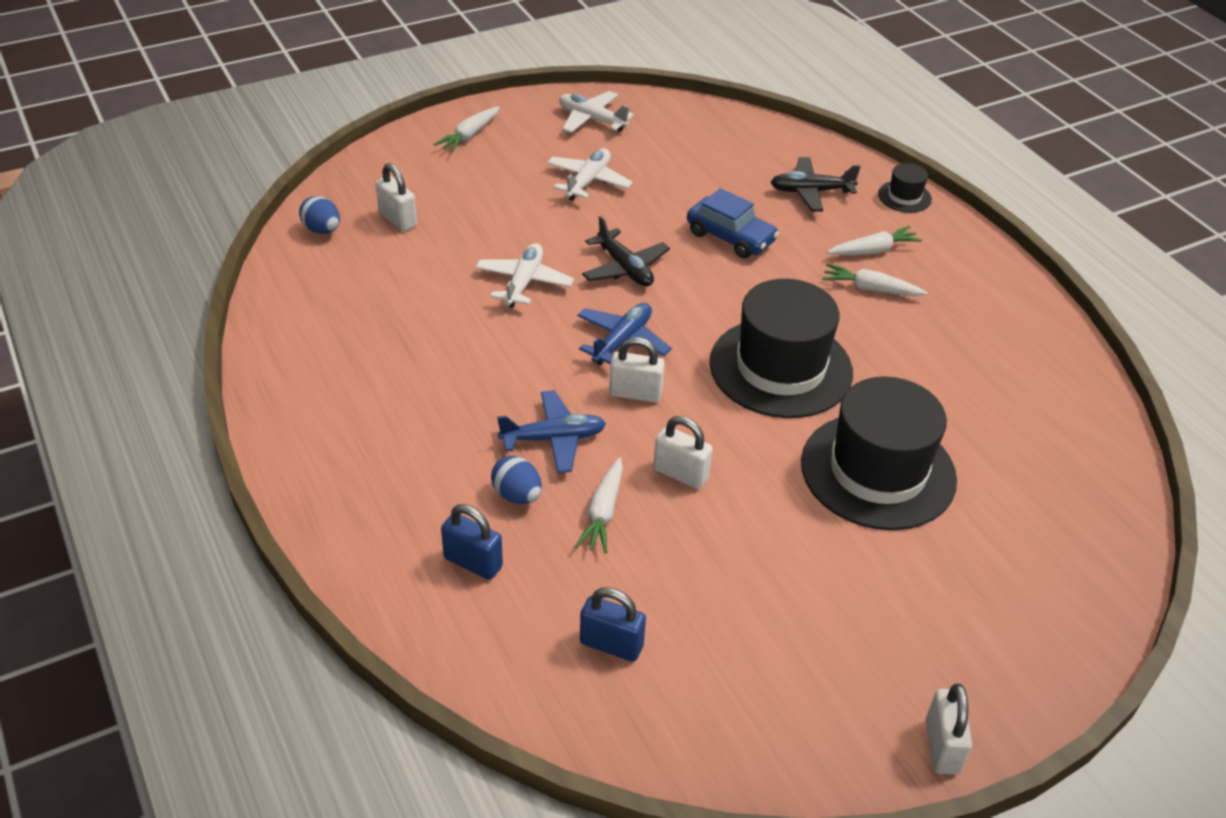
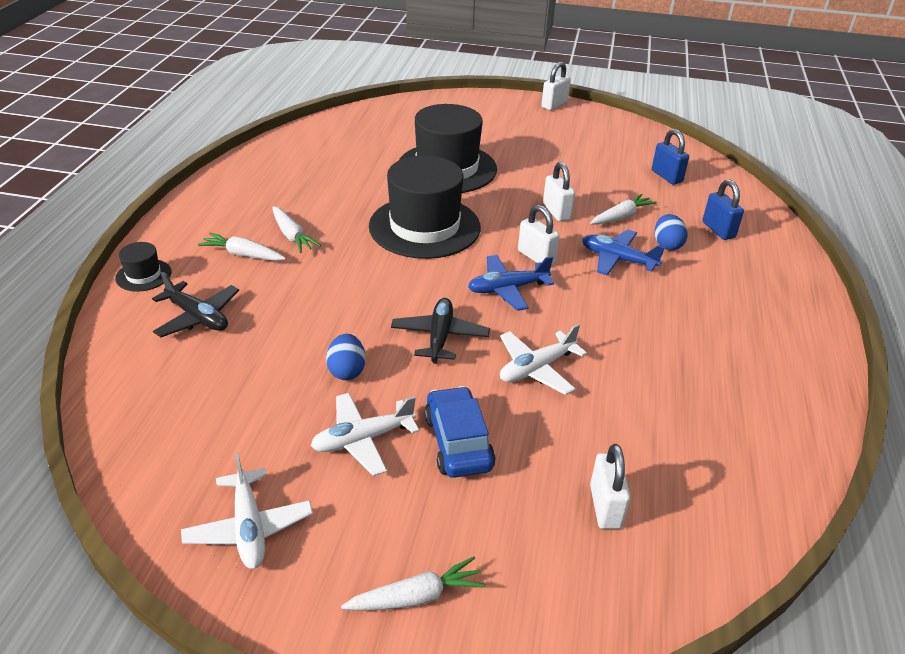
camera: 140 degrees left, 5 degrees down
(322, 230) = (702, 541): blue egg -> blue egg (347, 371)
(730, 237) = (323, 316): blue car -> blue car (458, 442)

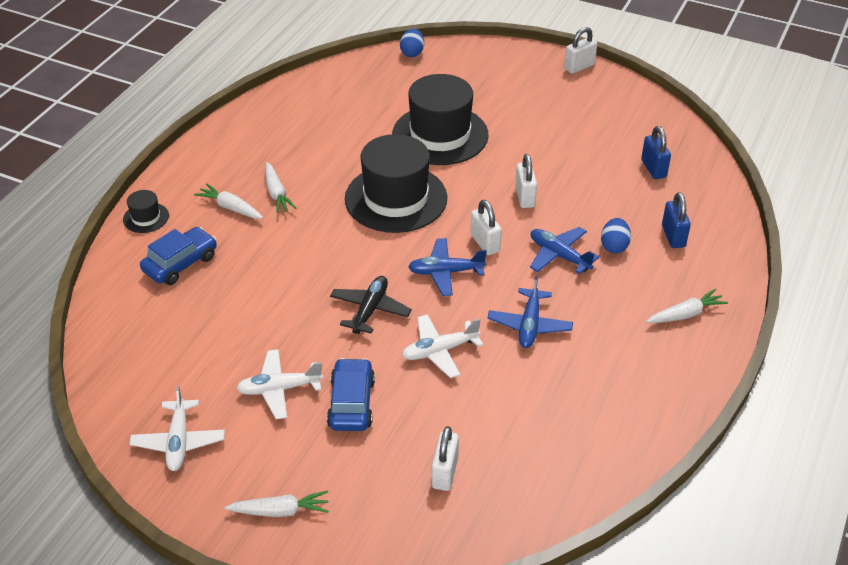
camera: 15 degrees right, 5 degrees up
(198, 317) = (180, 263): black plane -> blue car
(347, 371) = (285, 329): blue egg -> blue egg (412, 53)
(621, 217) = (585, 210): white carrot -> white carrot (685, 314)
(621, 329) = (529, 325): none -> blue plane

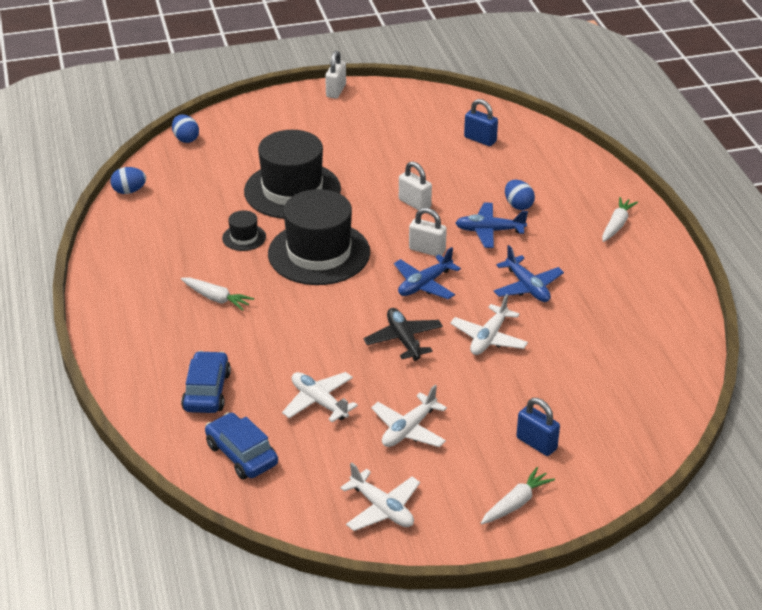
camera: 40 degrees left, 5 degrees down
(146, 218) = (126, 375): black hat -> black hat (244, 237)
(230, 208) = (191, 329): white carrot -> none
(244, 322) = (319, 402): none -> white plane
(321, 75) = (129, 191): none -> blue egg
(351, 403) = (472, 407): blue car -> blue car (241, 454)
(445, 472) = (591, 410): white padlock -> none
(673, 236) = (548, 179): blue padlock -> blue padlock (536, 443)

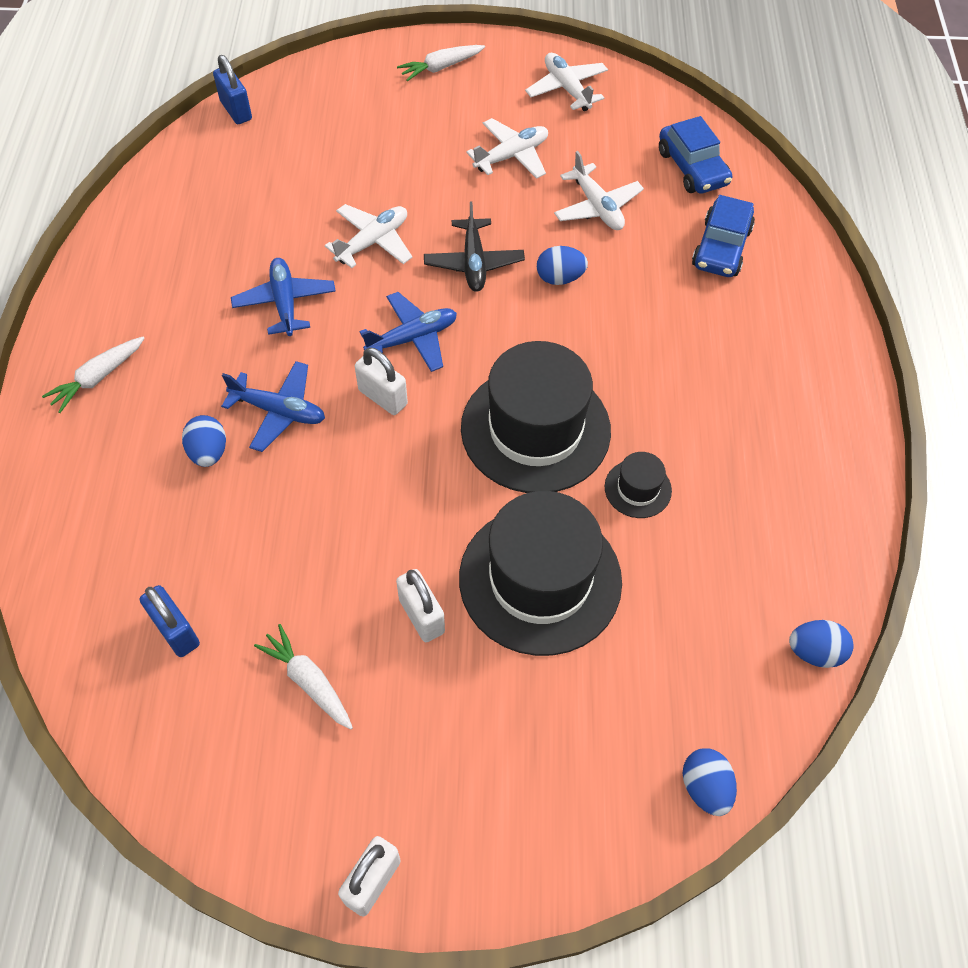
camera: 165 degrees left, 20 degrees up
(216, 298) = (693, 381): white carrot -> white carrot (308, 681)
(332, 343) = (559, 278): none -> blue egg
(414, 203) = (359, 496): white padlock -> white padlock (421, 616)
(536, 443) = (390, 114): blue padlock -> blue padlock (236, 110)

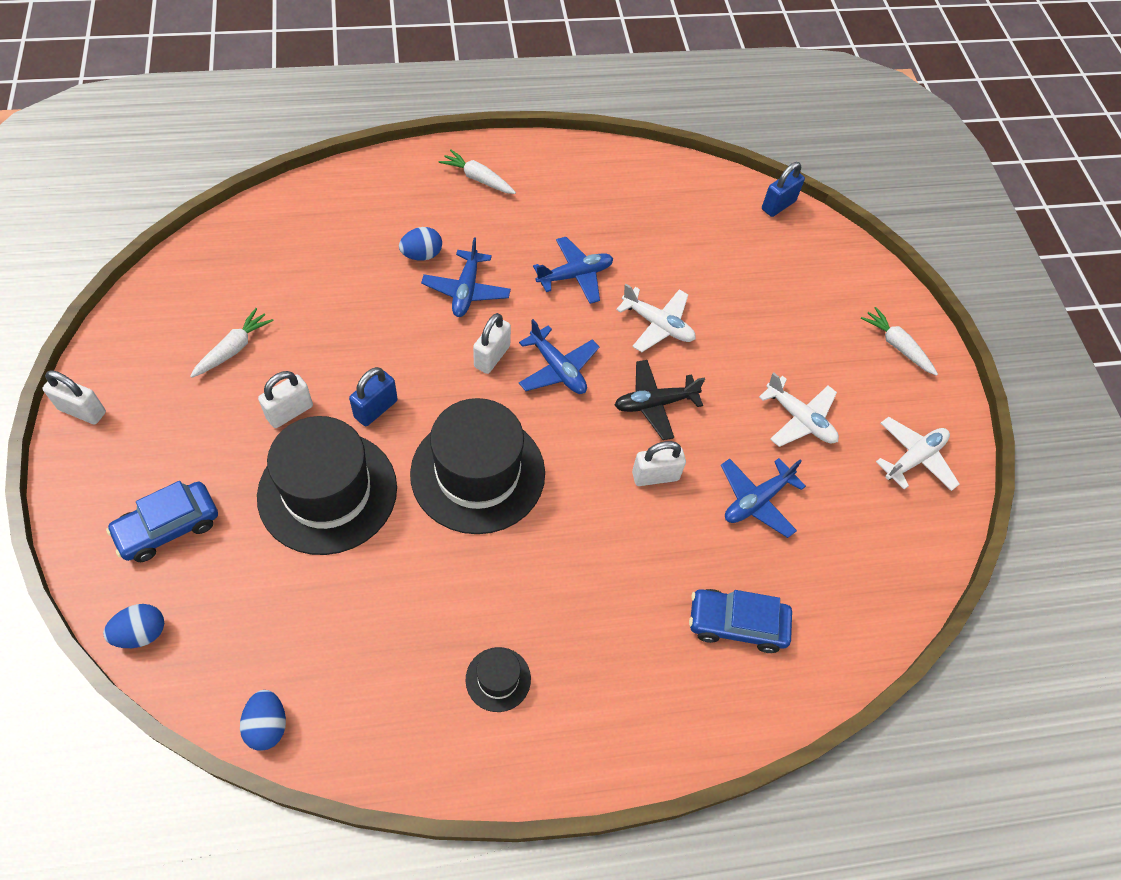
camera: 75 degrees right, 0 degrees up
(176, 631) = (271, 266): blue padlock -> blue padlock (376, 409)
(559, 278) = (655, 476): blue egg -> white padlock
(597, 207) = (756, 501): white plane -> blue plane
(638, 489) = (426, 562): black hat -> black hat (498, 679)
(692, 168) = (843, 589): blue car -> blue car (168, 527)

